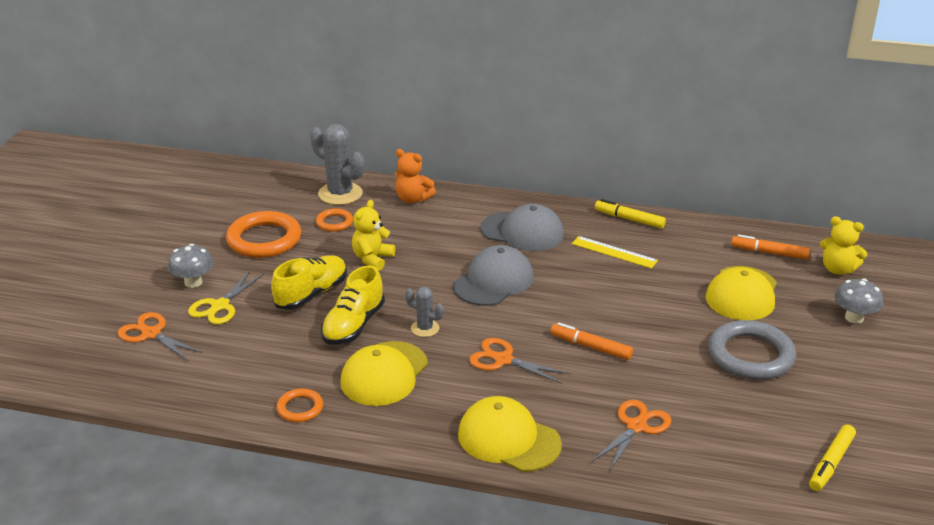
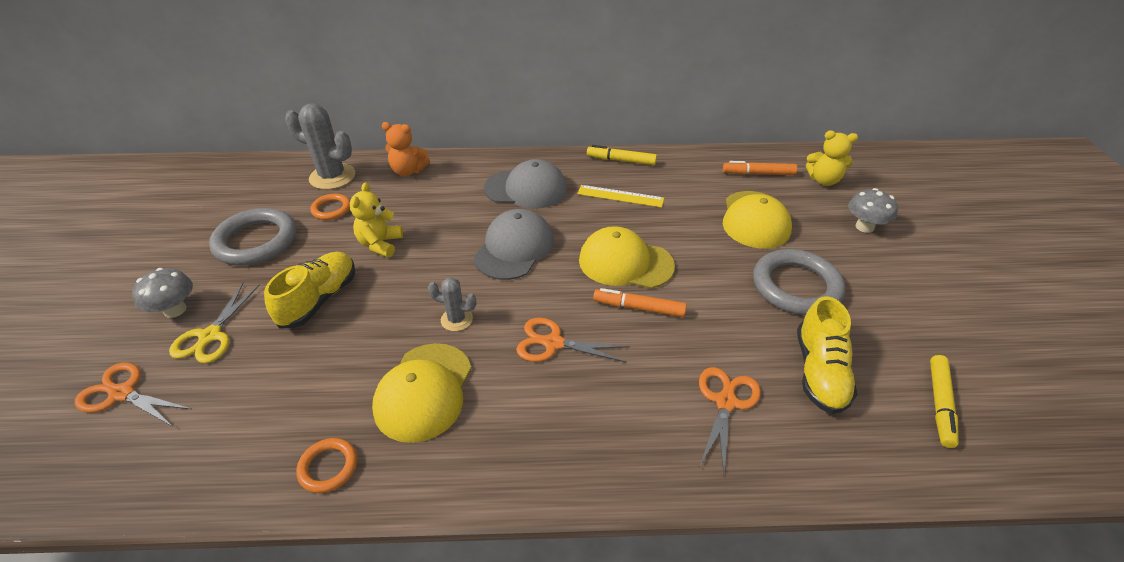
camera: 15 degrees left, 10 degrees up
(264, 239) = (256, 241): orange ring -> grey ring
(353, 325) = (375, 331): yellow shoe -> yellow shoe (819, 372)
(508, 439) = (593, 455): yellow cap -> yellow cap (625, 263)

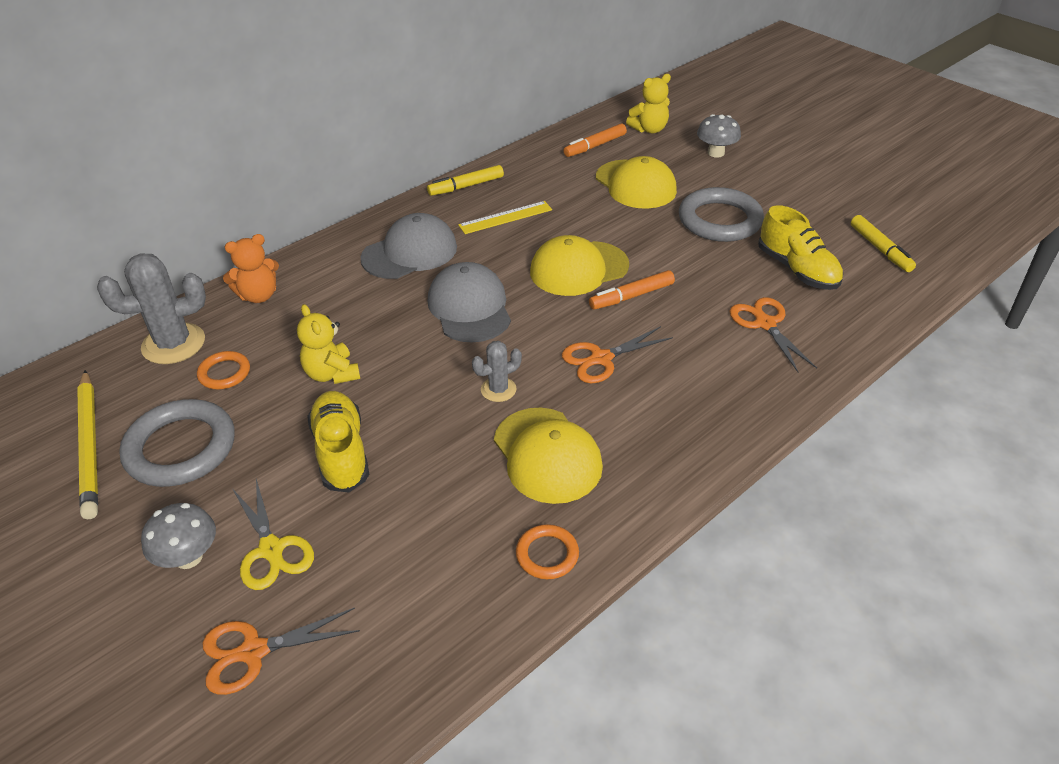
camera: 40 degrees left, 0 degrees up
(225, 213) = (90, 445): none -> yellow pencil

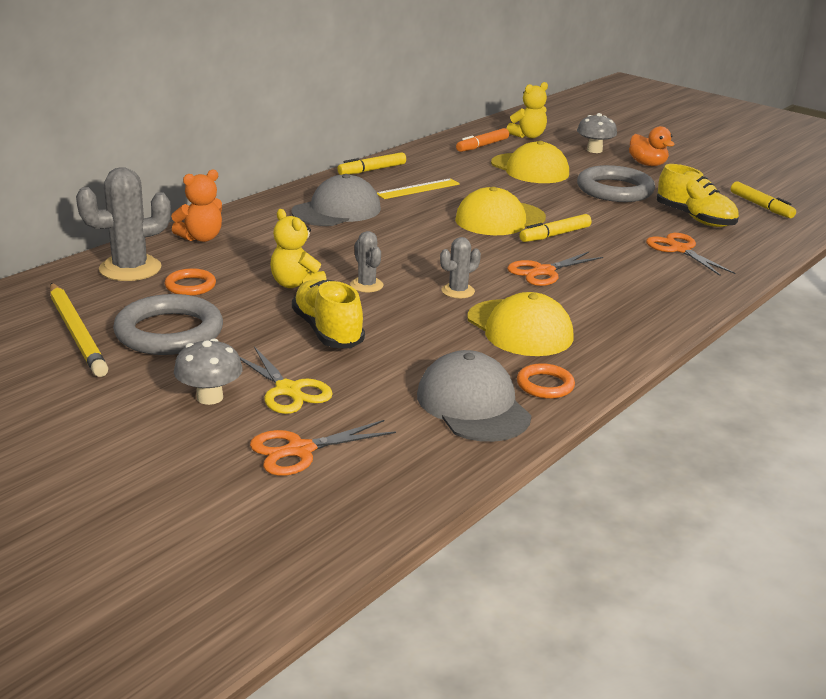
camera: 10 degrees left, 15 degrees down
(404, 377) = (366, 285): none -> grey cactus
(469, 307) = (409, 243): grey cap -> grey cap (473, 405)
(631, 296) = (555, 235): orange marker -> yellow marker
(769, 176) = (647, 164): none -> orange duck

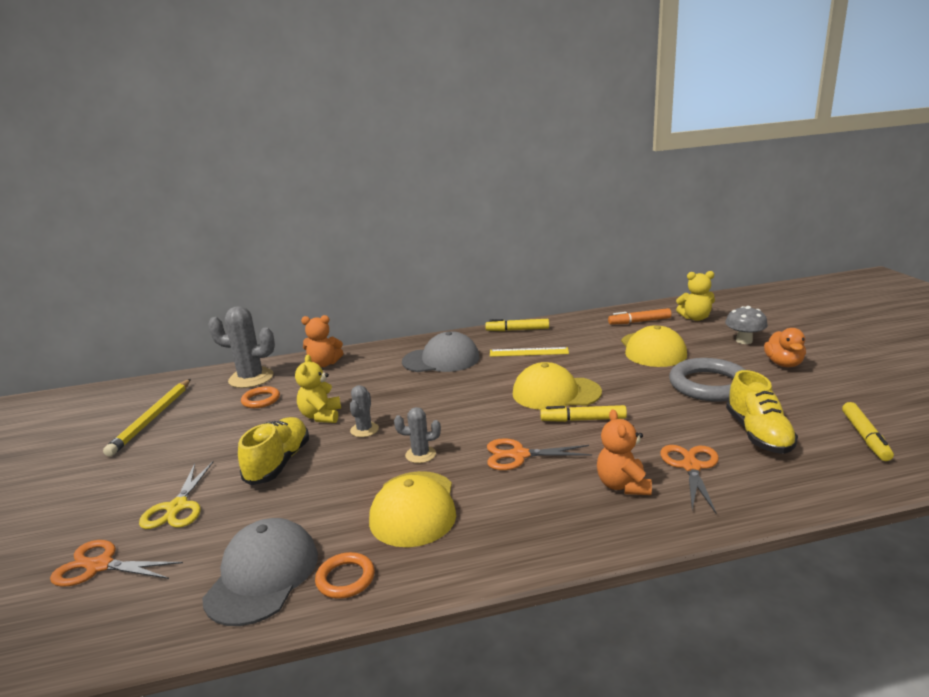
camera: 40 degrees right, 5 degrees down
(169, 332) = (194, 433): grey ring -> none
(209, 397) = (130, 495): grey mushroom -> none
(651, 273) = (623, 485): none -> orange teddy bear

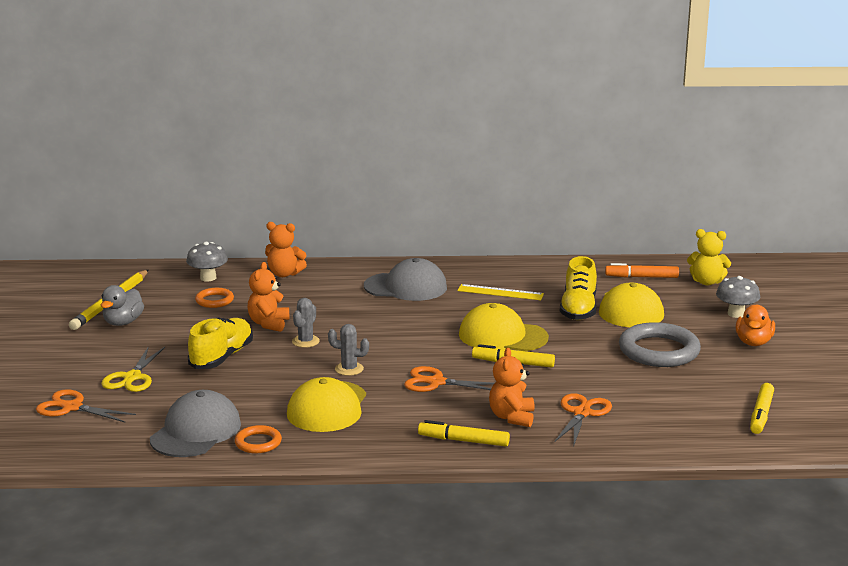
camera: 10 degrees right, 0 degrees up
(166, 438) = (123, 322): none -> grey duck
(251, 378) = (208, 278): grey cactus -> grey mushroom
(321, 416) = (269, 324): yellow teddy bear -> orange teddy bear
(517, 330) = (502, 267): yellow marker -> yellow marker (463, 441)
(758, 434) = (665, 398): yellow shoe -> yellow shoe (578, 309)

